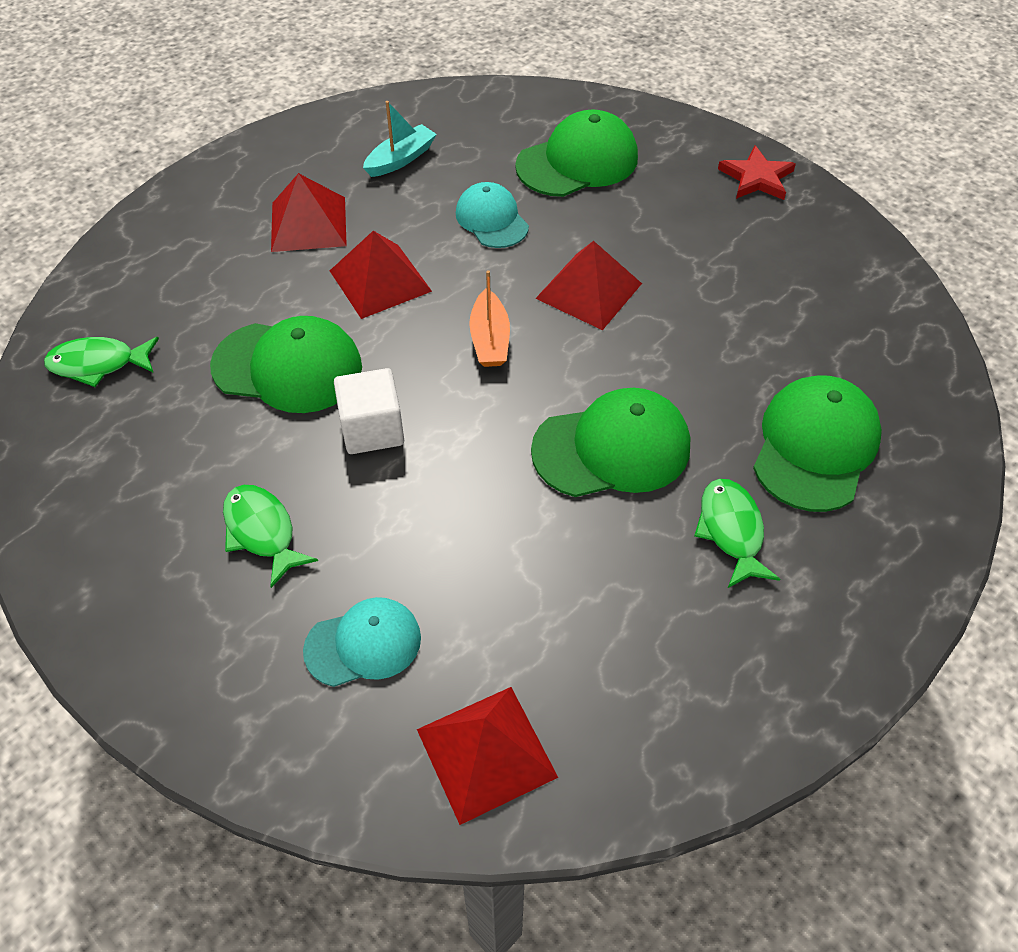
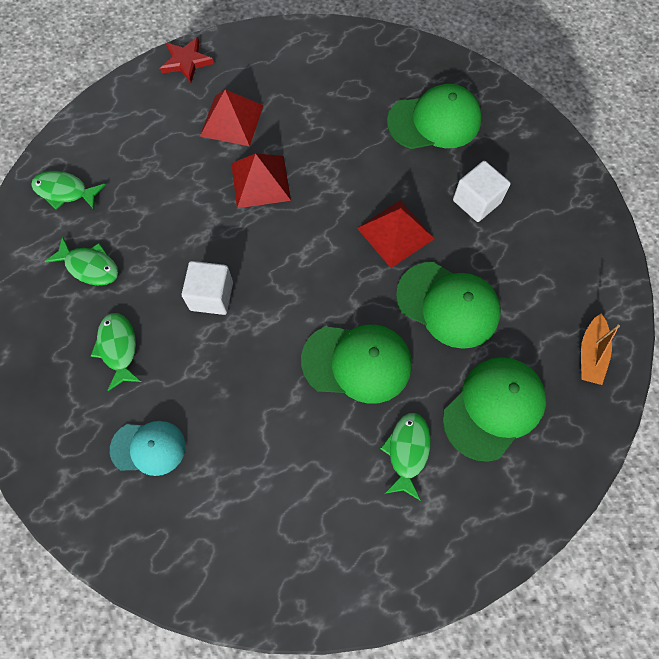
camera: 20 degrees right, 15 degrees up
(174, 444) = (89, 266): none -> green fish
(288, 367) = (177, 231): green cap -> green cap (448, 305)
(400, 159) = (313, 83): turquoise boat -> none
(486, 752) = (191, 547): red pyramid -> none
(490, 339) = (313, 251): orange boat -> orange boat (590, 354)
(492, 219) = (354, 153): turquoise cap -> none
(674, 231) = (476, 201): none -> white cube
(756, 178) = (558, 173): red star -> red star (186, 61)

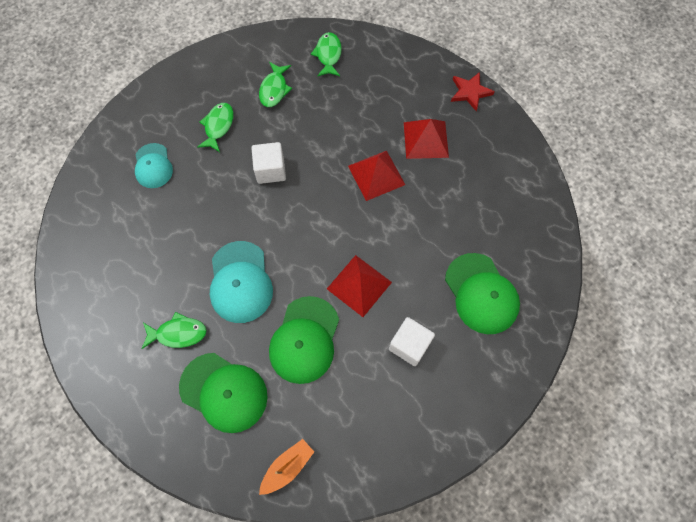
camera: 75 degrees right, 0 degrees up
(118, 348) = (218, 126): green fish -> green fish turned 45 degrees counterclockwise
(357, 362) = (240, 282): green cap -> turquoise cap
(590, 354) = (287, 467): orange boat -> orange boat turned 135 degrees clockwise

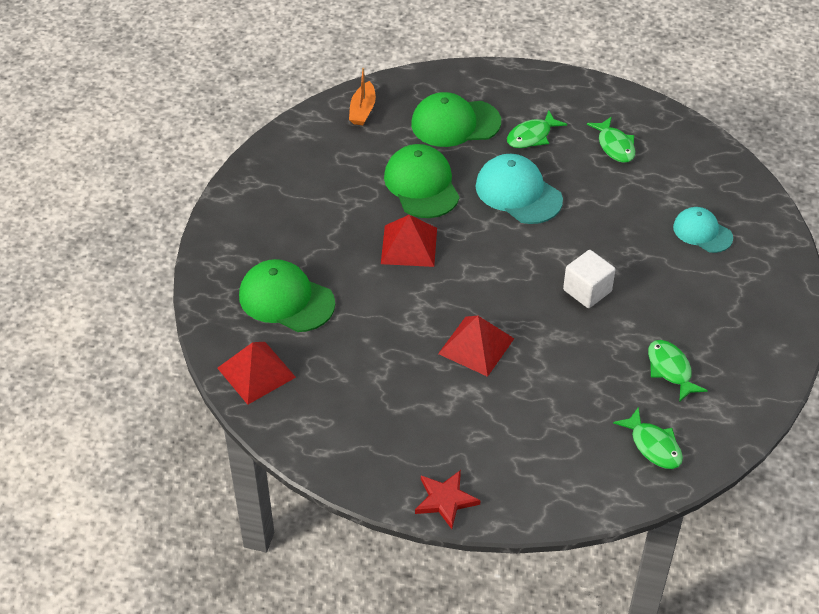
camera: 145 degrees right, 20 degrees down
(218, 126) = (684, 300): green fish -> green fish (614, 146)
(409, 345) = (326, 227): white cube -> none
(425, 139) = (454, 412): red pyramid -> red pyramid (256, 372)

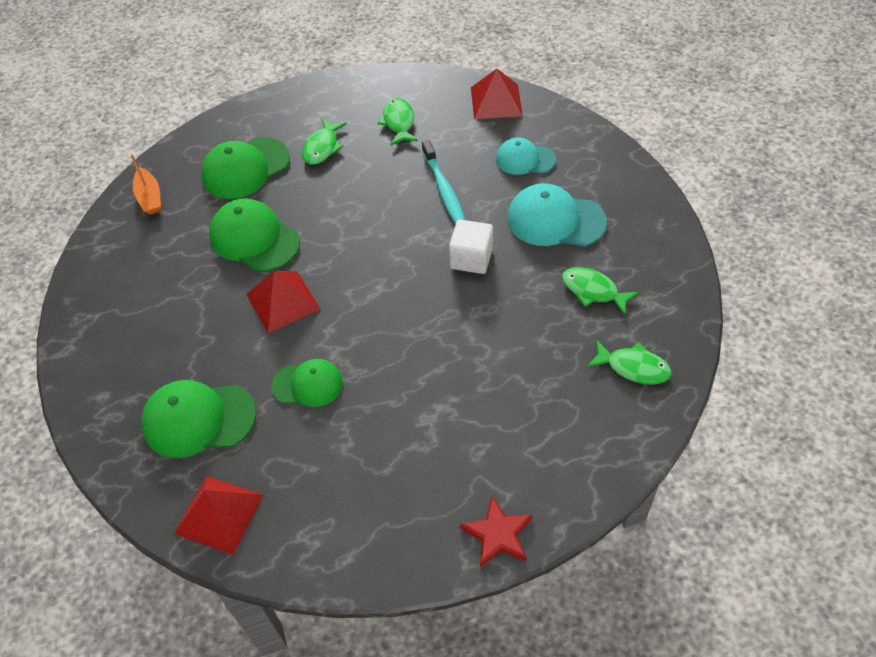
camera: 30 degrees left, 5 degrees up
(383, 318) = (307, 384): none -> green cap
(476, 346) = (413, 363): red pyramid -> red pyramid (496, 101)
(518, 193) = (347, 202): turquoise cap -> turquoise cap (555, 220)
(608, 223) = (444, 190): none -> turquoise toothbrush
(614, 146) = (399, 122): green fish -> green fish turned 135 degrees counterclockwise

